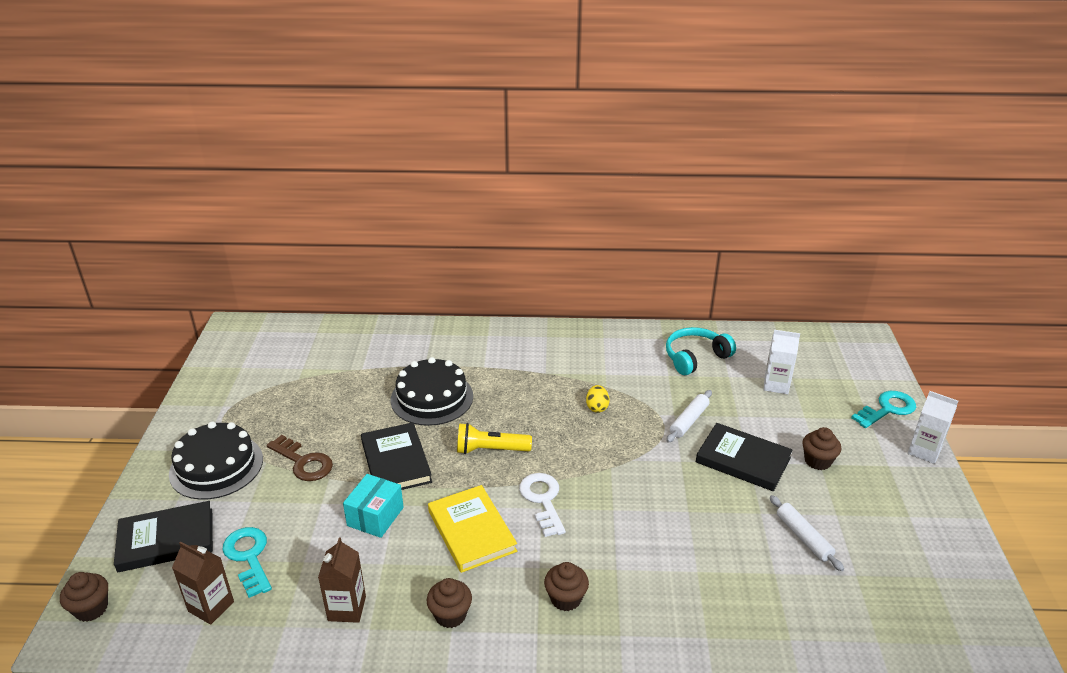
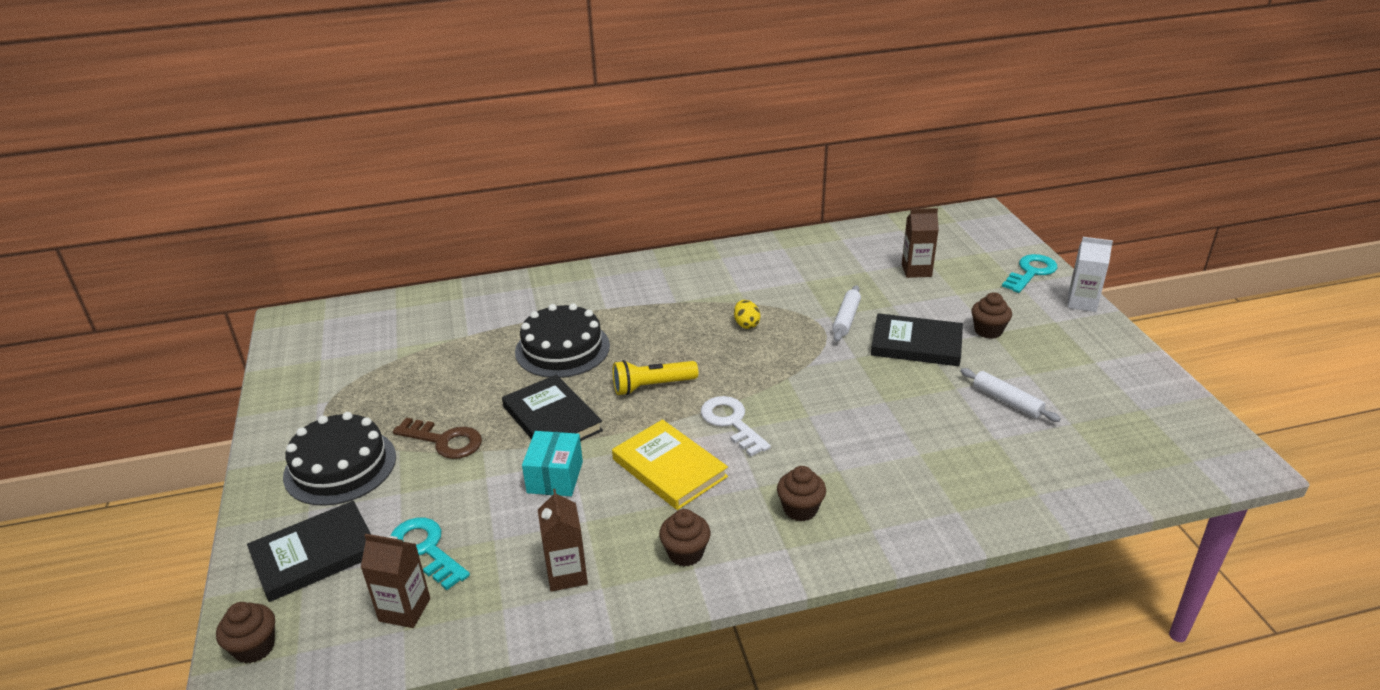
camera: 15 degrees left, 0 degrees up
(695, 357) = (825, 260): turquoise headphones -> none
(776, 385) = (916, 270): white carton -> brown carton

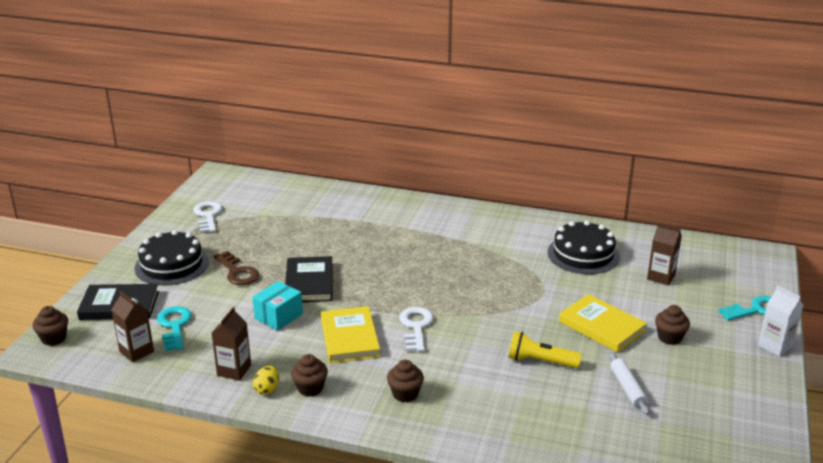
camera: 30 degrees right, 5 degrees down
(329, 381) = (208, 215): none -> white key
(562, 349) = (356, 244): black cake -> black cake (583, 254)
(652, 386) = (388, 286): yellow flashlight -> yellow flashlight (540, 361)
(746, 324) = (491, 270): yellow egg -> yellow egg (267, 389)
(846, 319) = (567, 291): white rolling pin -> none
(916, 344) = (601, 326): black book -> yellow book

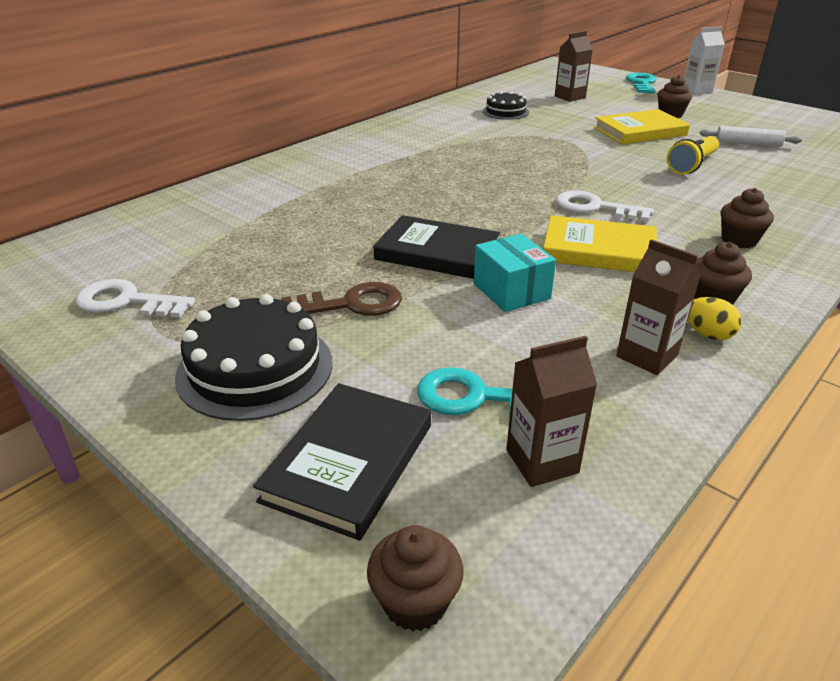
camera: 65 degrees left, 5 degrees up
(583, 254) = (505, 112): black cake -> black cake, size x0.59

